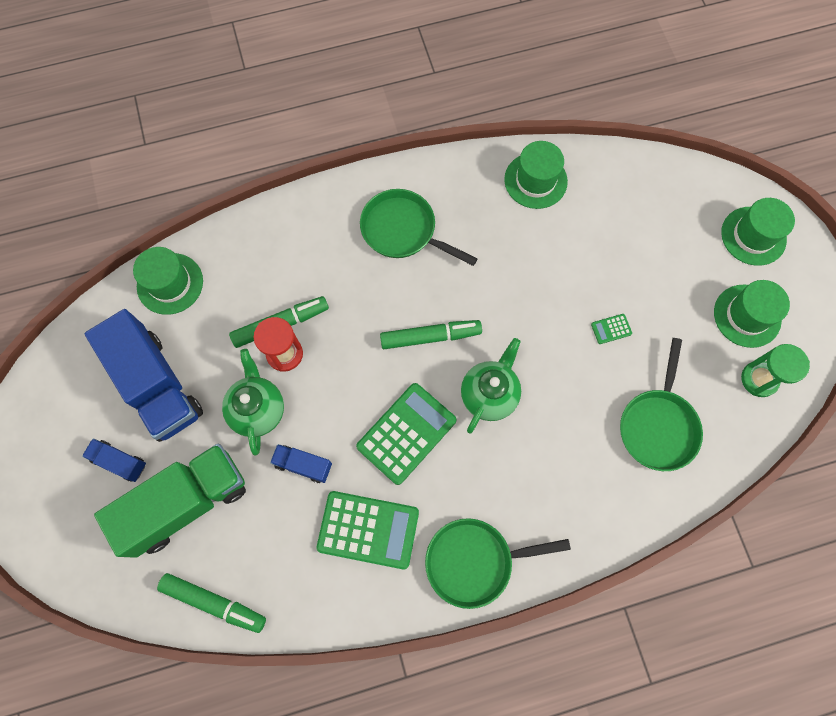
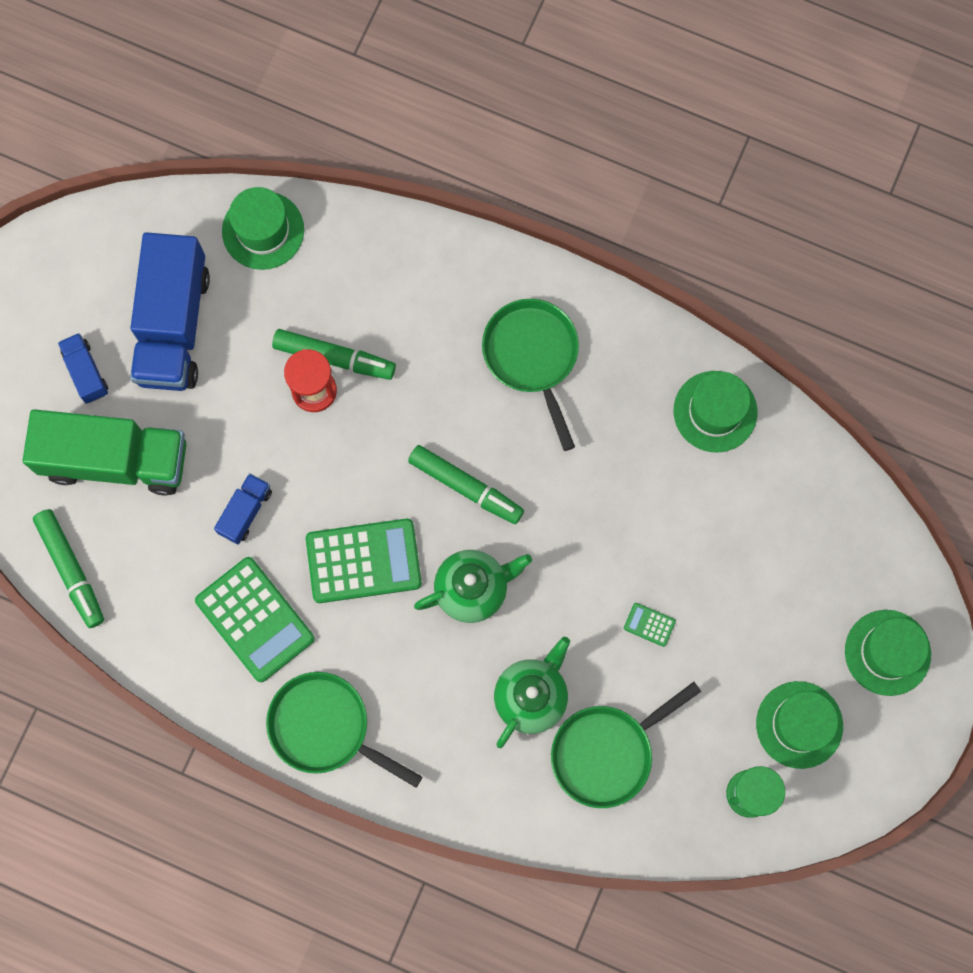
camera: 40 degrees right, 5 degrees up
(258, 410) = (246, 425): green teapot -> green teapot (531, 697)
(303, 465) = (245, 512): blue truck -> blue truck turned 60 degrees clockwise

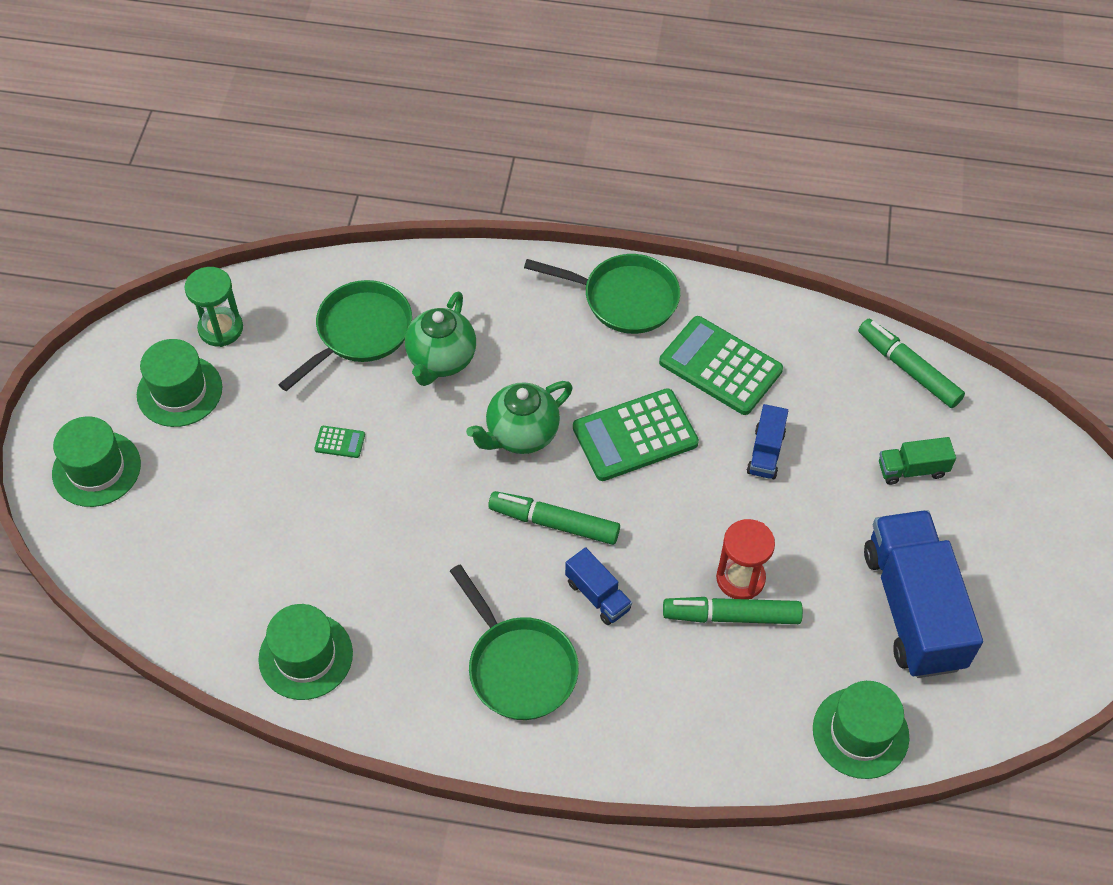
camera: 165 degrees right, 20 degrees down
(86, 372) = (980, 542): blue truck -> blue truck (597, 595)
(115, 459) = (912, 469): green truck -> green truck, size x0.46

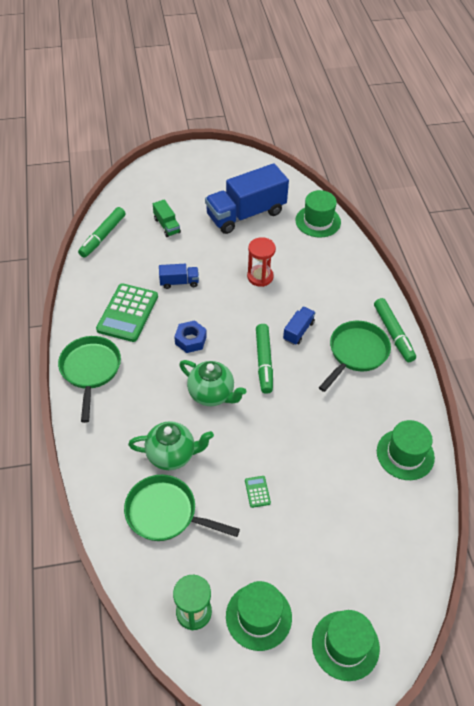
camera: 110 degrees left, 5 degrees down
(635, 435) = (190, 340): green calculator -> blue nut
(731, 616) = (282, 276): green marker -> green marker (393, 334)

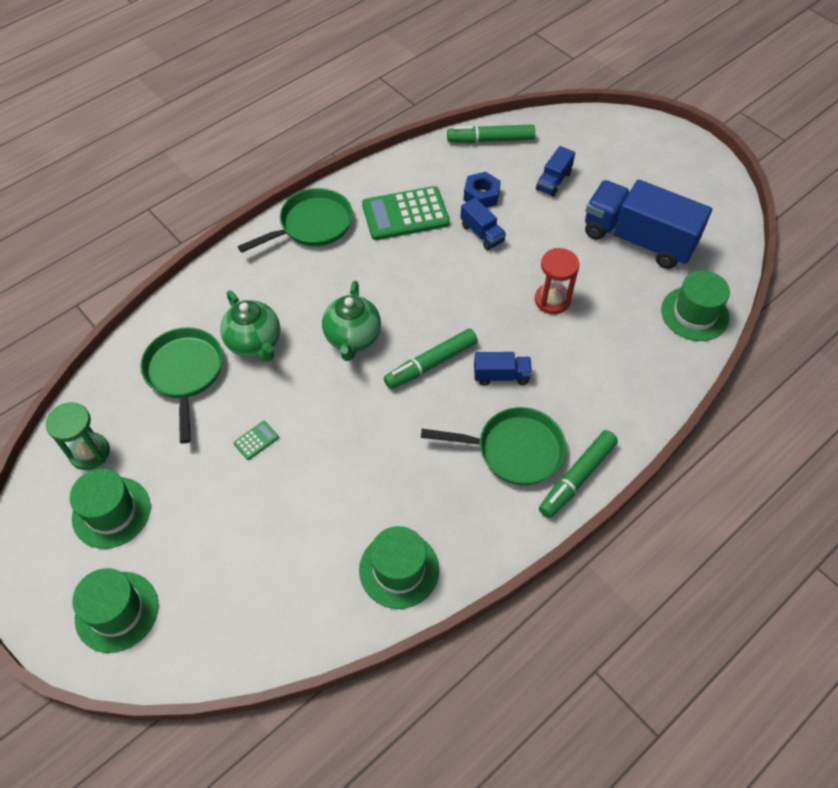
camera: 60 degrees right, 5 degrees up
(167, 225) = (553, 181): green truck -> blue truck
(190, 340) = (410, 284): blue nut -> blue nut (481, 195)

